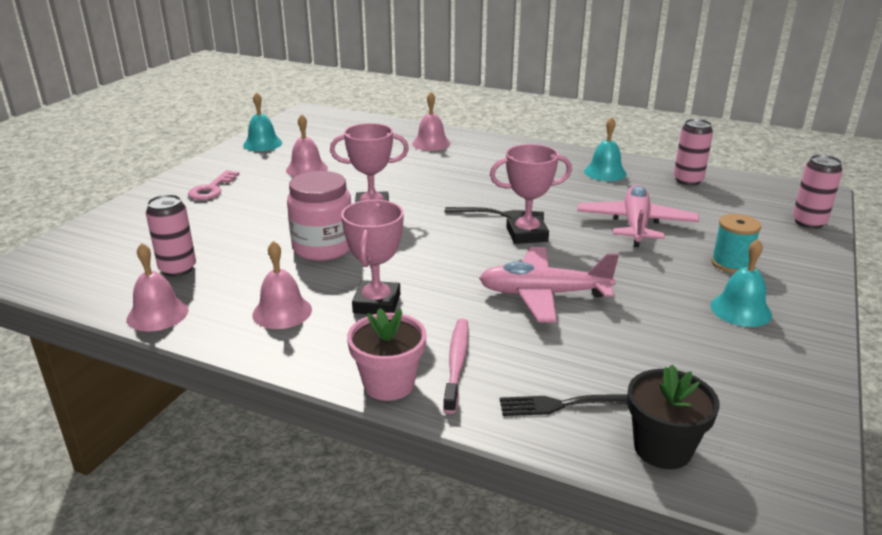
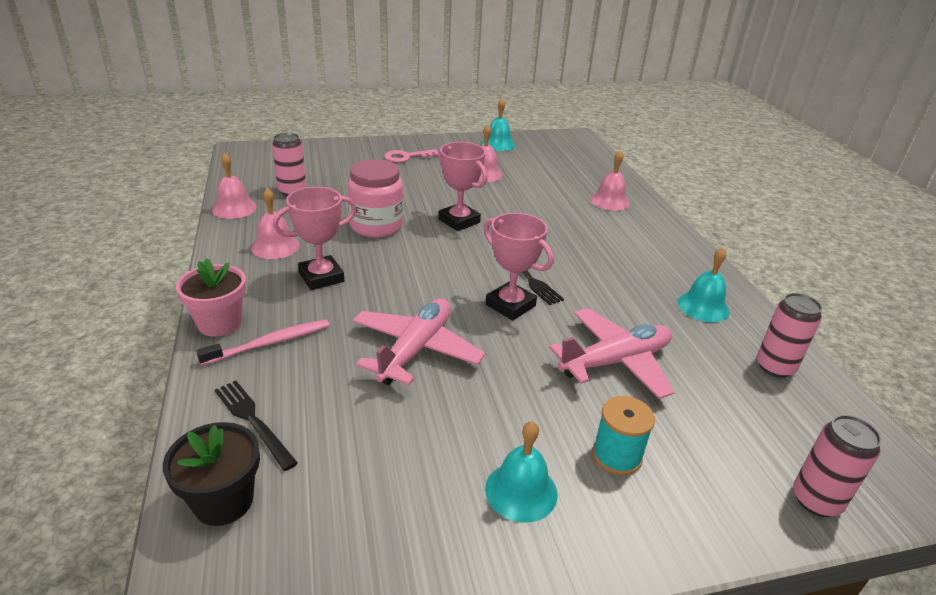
camera: 50 degrees right, 5 degrees up
(543, 294) = (416, 350): pink plane -> pink plane turned 60 degrees clockwise

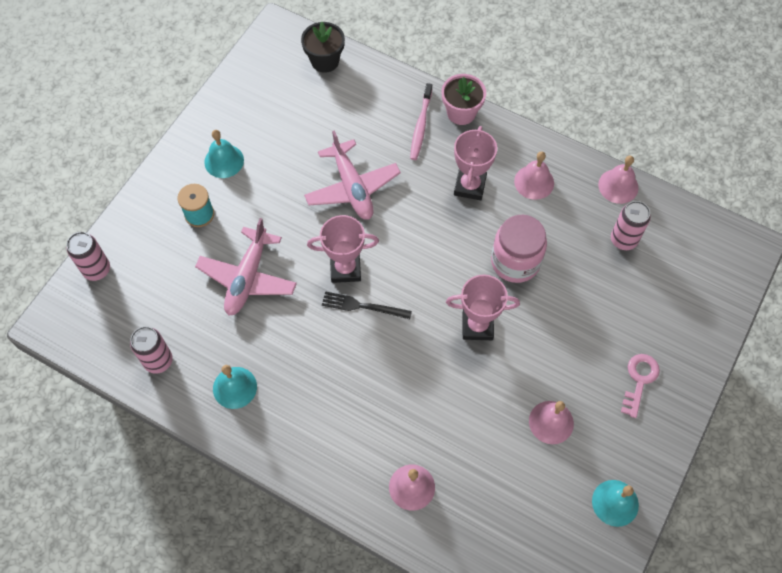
camera: 135 degrees right, 30 degrees up
(253, 421) = (363, 91): black fork -> none

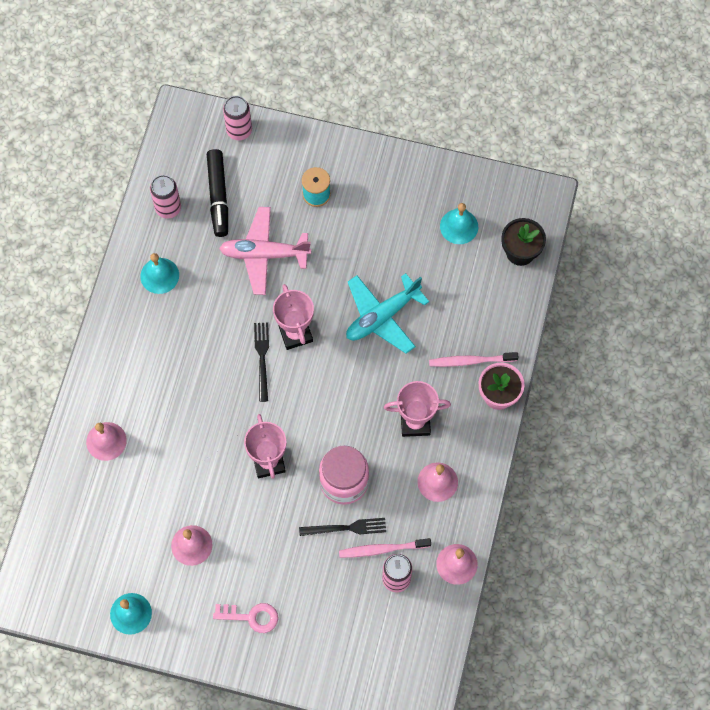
camera: 75 degrees right, 5 degrees up
(164, 307) = (218, 196): none -> black marker
(224, 161) = (378, 197): turquoise bell -> turquoise bell (459, 226)
(352, 187) = (382, 316): pink plane -> turquoise plane
(563, 271) = (346, 528): none -> black fork
(591, 244) = (382, 549): none -> pink toothbrush

